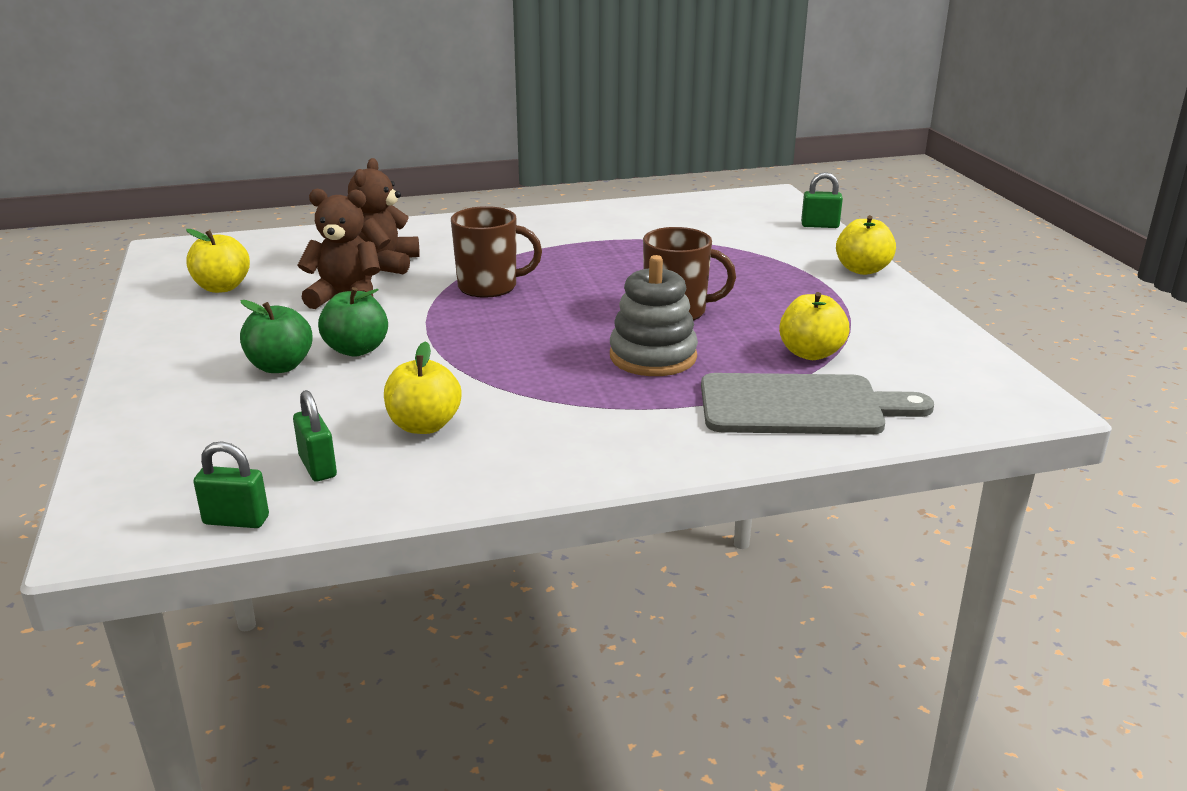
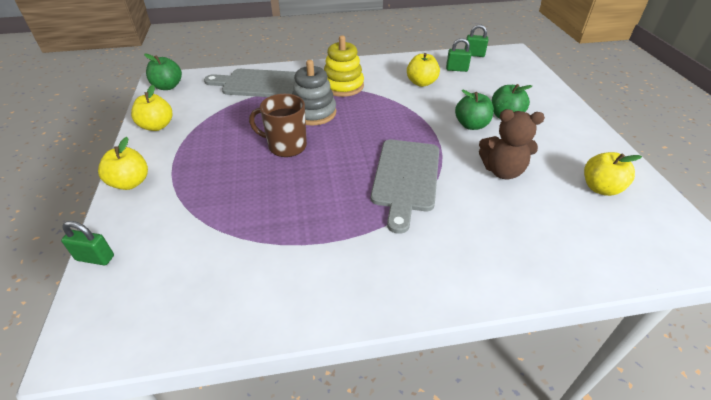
camera: 175 degrees left, 15 degrees up
(318, 467) = (456, 69): green padlock -> green padlock turned 60 degrees counterclockwise
(385, 263) = (494, 214): brown teddy bear -> none
(489, 287) = (406, 178): brown mug -> grey cutting board
(609, 410) = (343, 86): none -> yellow stacking toy
(810, 353) = (232, 111): yellow apple -> yellow apple (157, 126)
(997, 392) = (168, 86): none -> green apple

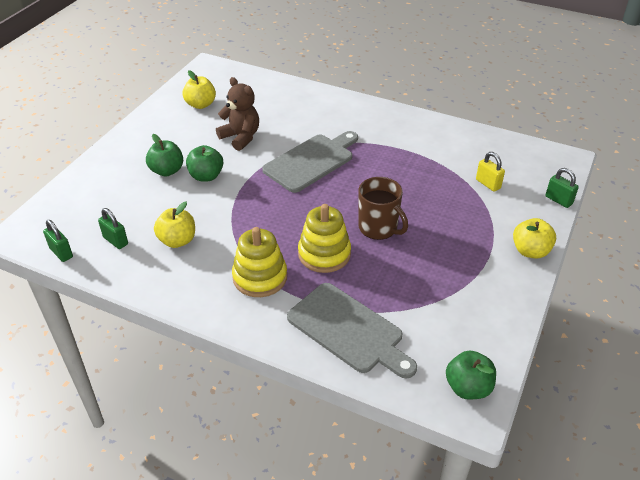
camera: 145 degrees left, 0 degrees up
(157, 126) = (495, 313): yellow apple -> none
(194, 240) = (488, 184): none -> yellow padlock
(313, 113) = (324, 254): grey stacking toy -> yellow stacking toy

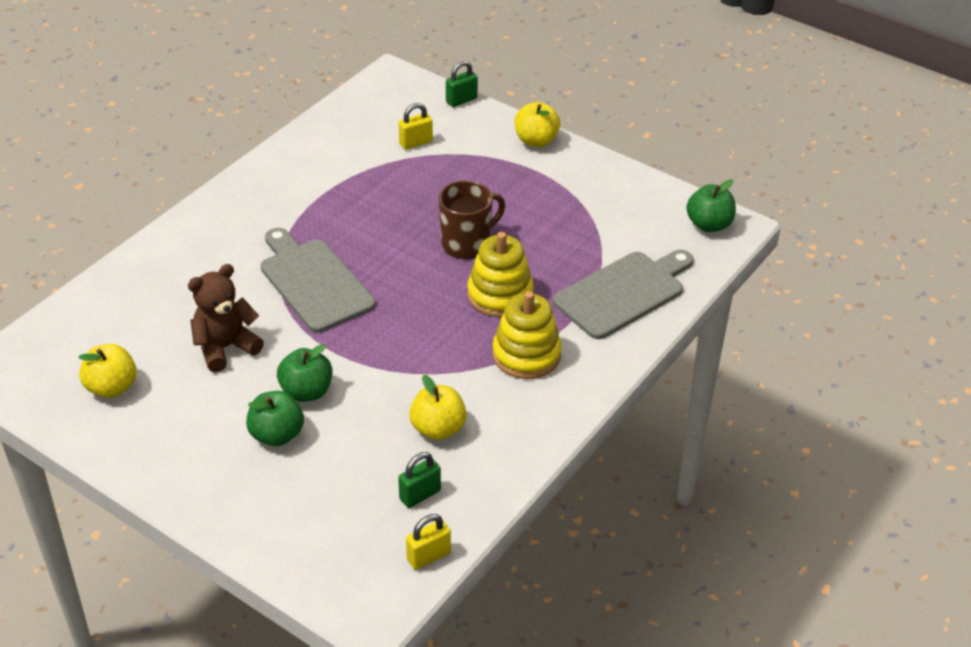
camera: 80 degrees left, 0 degrees up
(61, 253) = (428, 556): green padlock -> yellow padlock

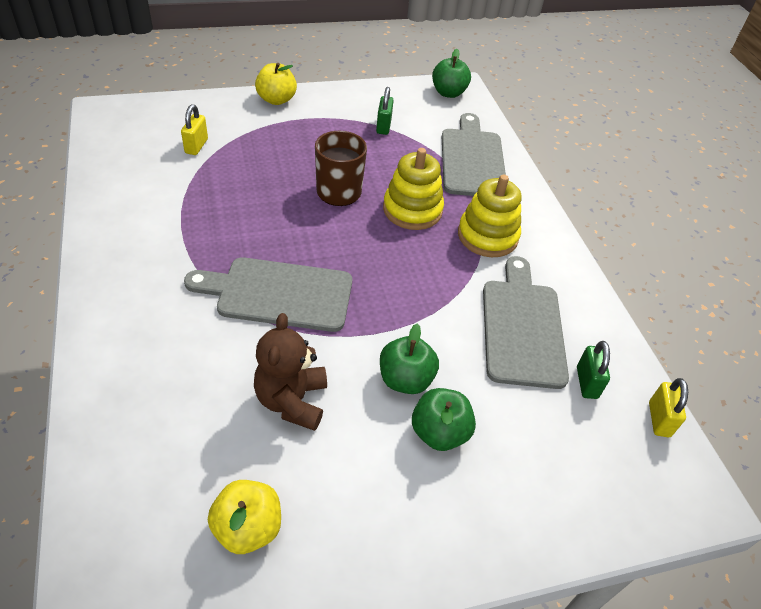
camera: 55 degrees left, 5 degrees up
(438, 428) = (522, 327): yellow apple -> grey cutting board
(461, 100) = (184, 100): green padlock -> green padlock (383, 126)

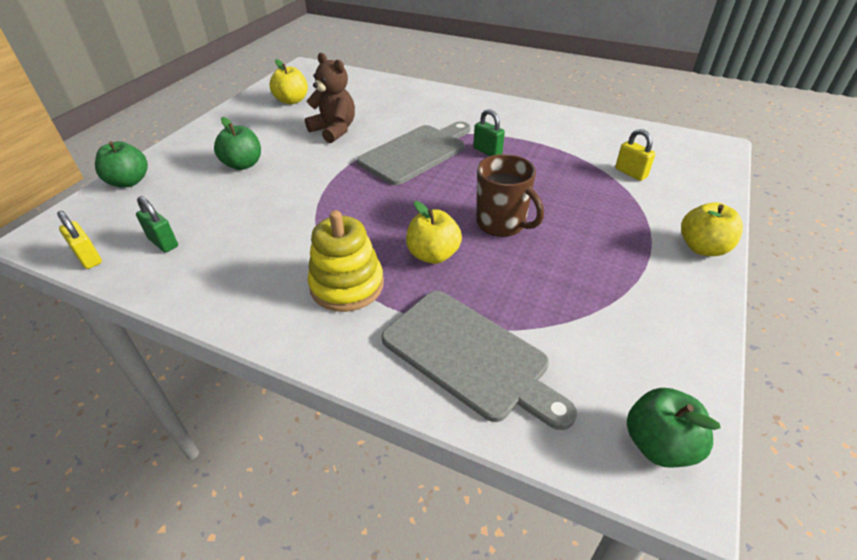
camera: 135 degrees right, 5 degrees down
(383, 126) = (597, 310): green padlock -> green padlock (487, 151)
(405, 379) = (289, 169): green apple -> green apple (129, 182)
(412, 210) = (433, 255): yellow stacking toy -> yellow apple
(522, 327) = (243, 241): grey cutting board -> none

